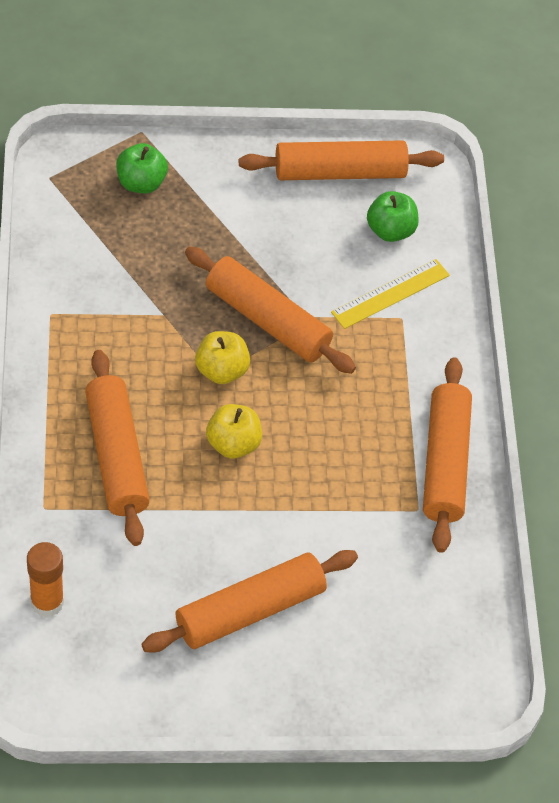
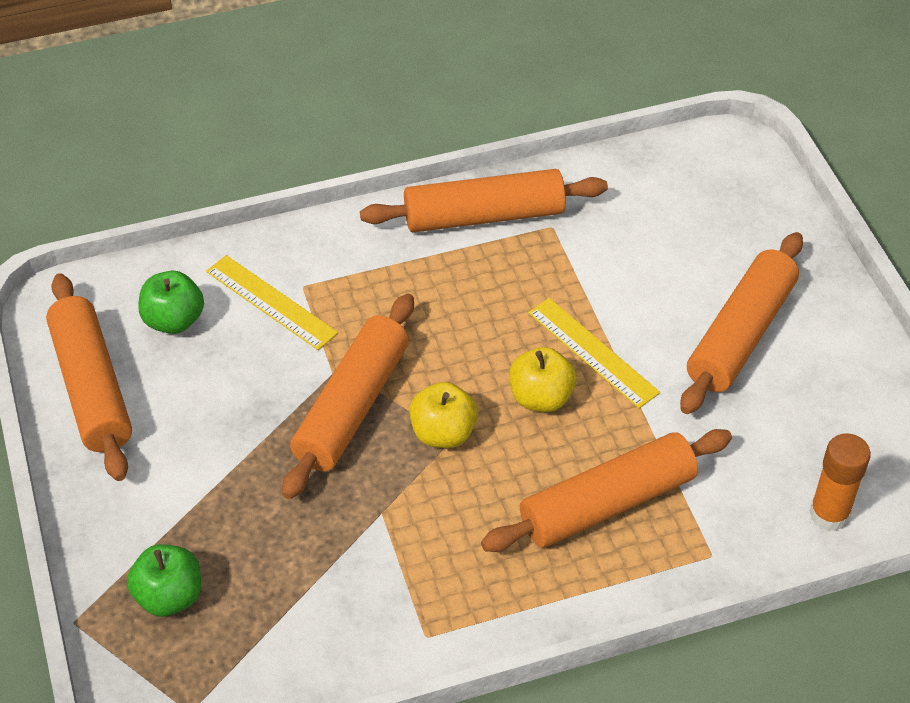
camera: 100 degrees left, 5 degrees down
(250, 610) = (740, 334): orange rolling pin -> orange rolling pin turned 75 degrees clockwise
(267, 494) = (592, 352): none -> yellow ruler

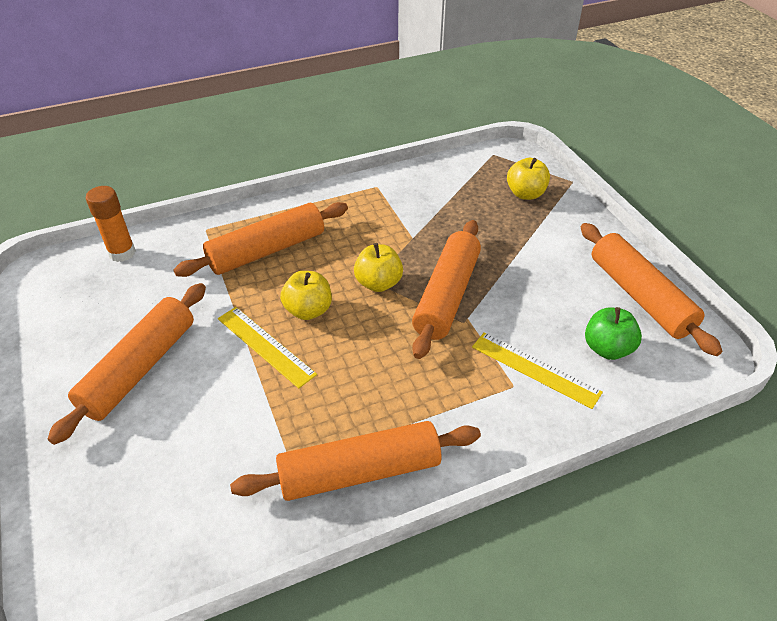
camera: 175 degrees right, 5 degrees down
(169, 596) = (525, 194): green apple -> yellow apple

